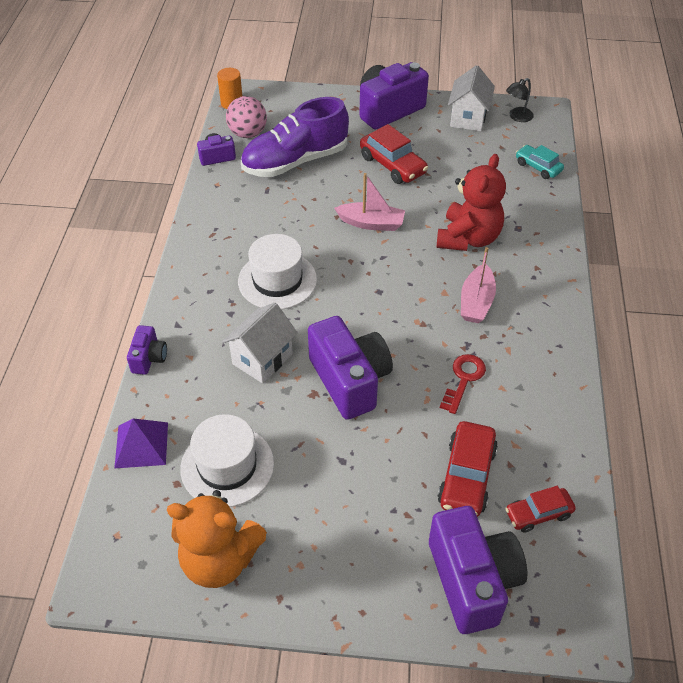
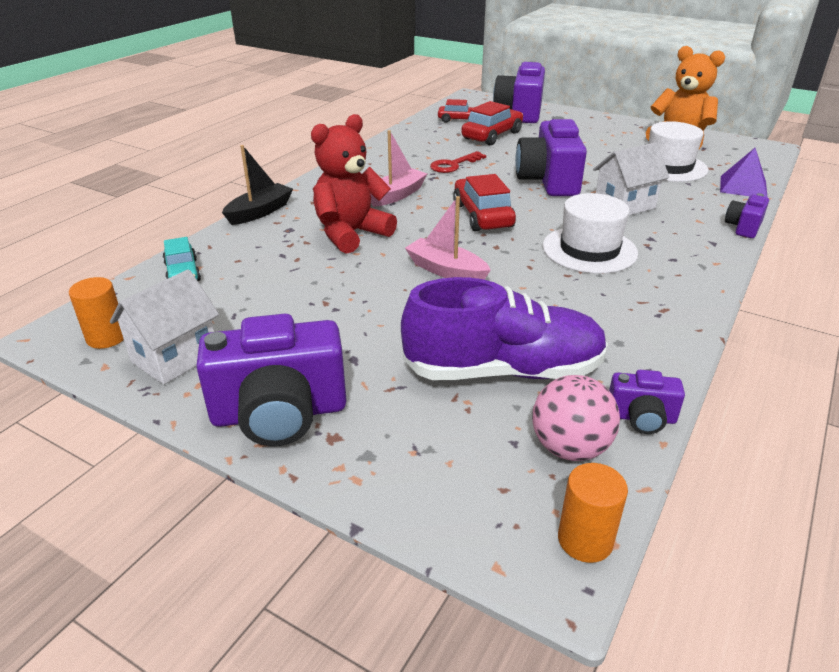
camera: 155 degrees left, 15 degrees down
(393, 165) = (360, 324): red car -> red car (482, 215)
(517, 117) = (107, 337): black lamp -> orange cylinder
(562, 239) = (260, 212): none -> black boat

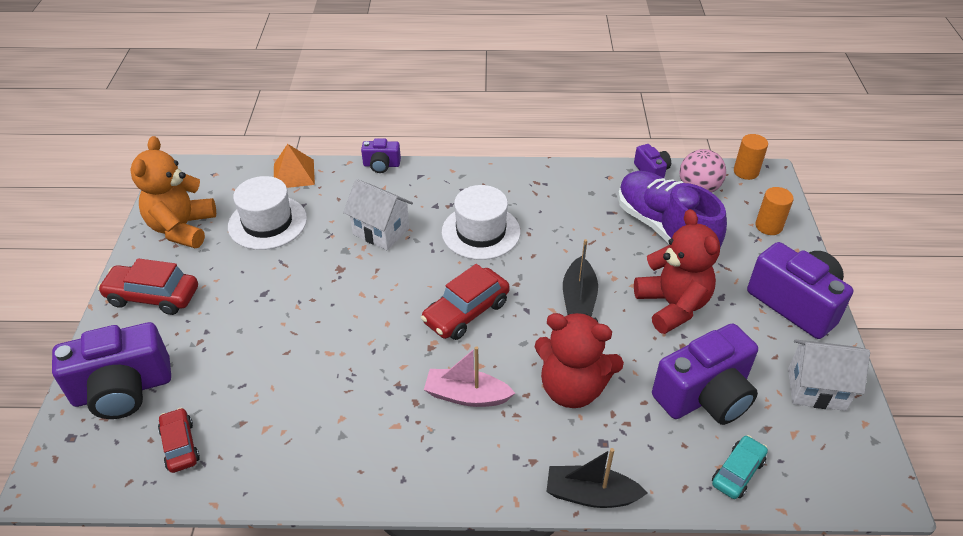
camera: 120 degrees left, 10 degrees up
(107, 337) = (846, 450): orange cylinder -> orange cylinder (768, 226)
(378, 319) = (672, 306): none -> red teddy bear
(446, 270) = (578, 297): pink boat -> black boat
(453, 165) = (353, 383): red key -> none
(492, 135) = (233, 386): red car -> red car (153, 297)
(548, 181) = (354, 293): purple camera -> purple camera (705, 395)
(743, 187) = (294, 174): purple pyramid -> orange pyramid

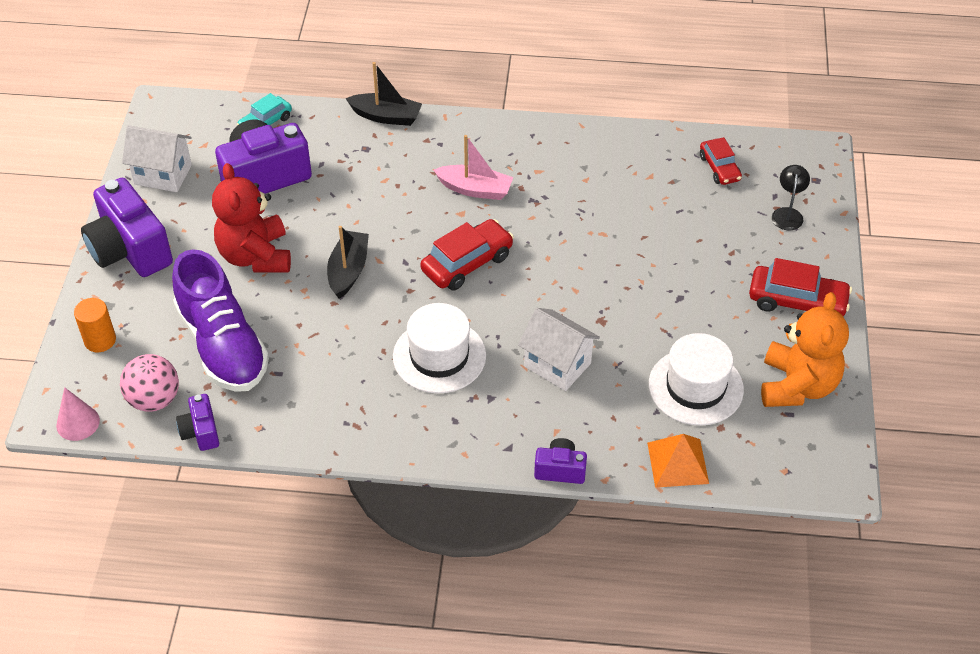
camera: 175 degrees left, 5 degrees up
(123, 390) = (787, 214): purple camera -> black lamp
(572, 388) = (379, 189): red teddy bear -> none
(746, 172) = (78, 423): orange cylinder -> pink cone

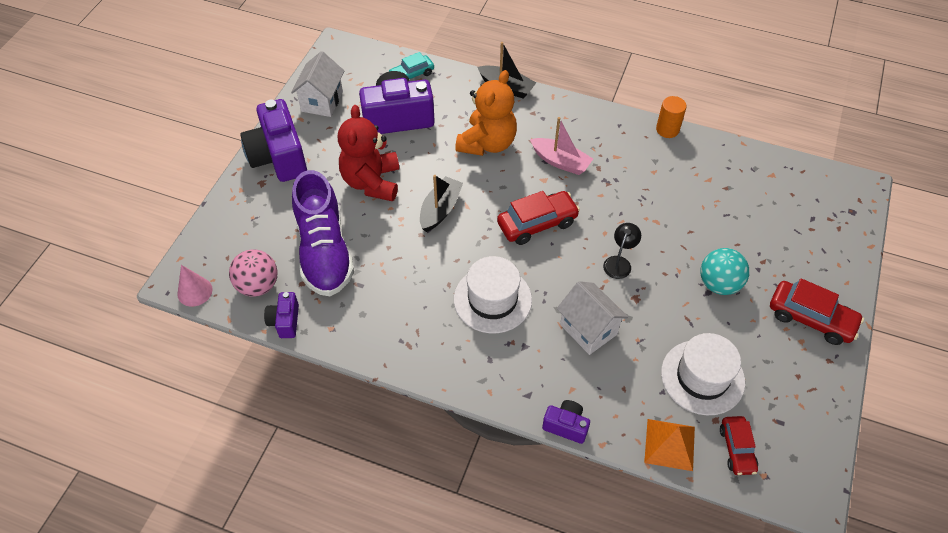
camera: 15 degrees right, 5 degrees up
(100, 340) = (233, 226): orange cylinder -> orange cylinder (667, 129)
(163, 175) = (322, 101): white house -> white house turned 75 degrees clockwise
(689, 286) = (719, 284): none -> turquoise ball
(719, 168) = (770, 184): red car -> red car (737, 449)
(787, 214) = (820, 237): black lamp -> black lamp (619, 262)
(797, 386) = (793, 397): orange teddy bear -> orange teddy bear (487, 143)

